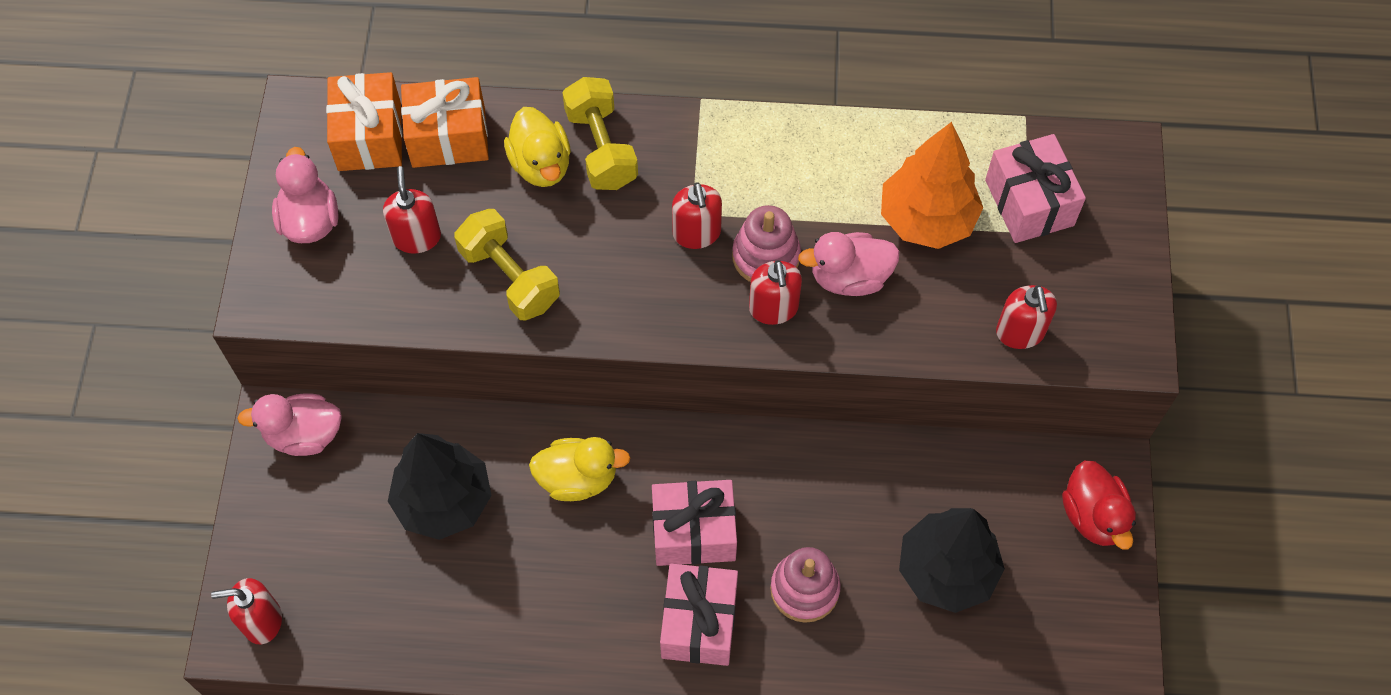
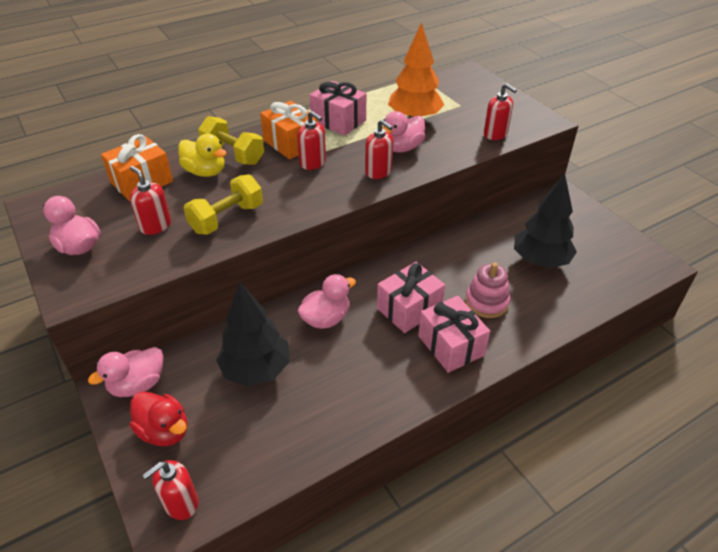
camera: 35 degrees left, 20 degrees down
(369, 136) = (91, 199): orange gift -> orange gift (291, 143)
(510, 277) = (227, 218): yellow dumbbell -> yellow dumbbell turned 60 degrees counterclockwise
(578, 478) = (326, 319): yellow duck -> pink duck
(766, 256) = (355, 157): pink stacking toy -> none
(1029, 202) = (450, 97): pink gift -> pink gift (338, 121)
(1093, 516) = (574, 211): red duck -> red duck (164, 431)

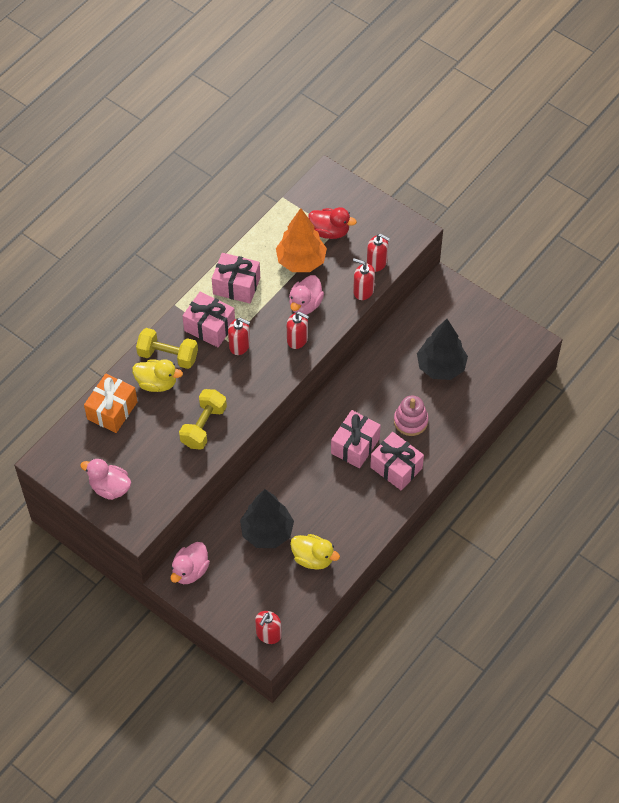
camera: 20 degrees left, 15 degrees up
(155, 226) = (154, 450): red soap dispenser -> red soap dispenser (363, 291)
(164, 431) = (230, 595): red duck -> red duck (330, 231)
(291, 143) = (209, 327): orange gift -> pink gift
(296, 419) = (313, 558): none -> yellow duck
(326, 319) = (297, 475): pink duck -> none

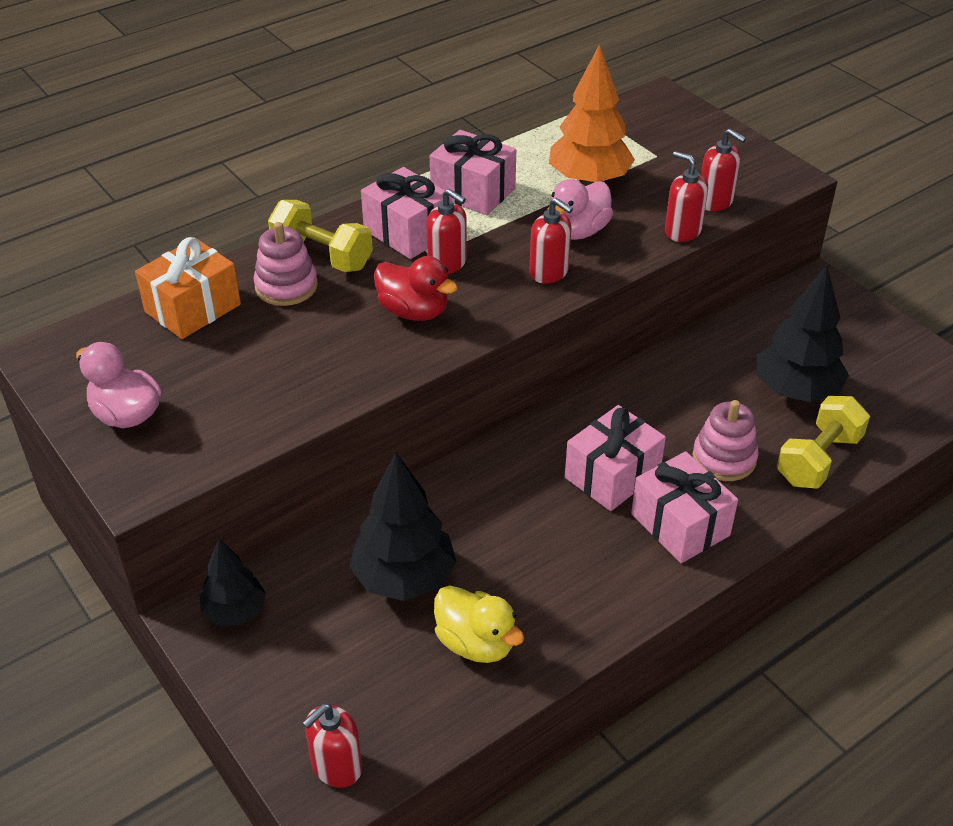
camera: 15 degrees right, 15 degrees down
(157, 383) = (286, 286): yellow duck -> pink stacking toy
(190, 571) = (235, 612): pink duck -> black tree
(203, 426) = (337, 358): yellow dumbbell -> yellow dumbbell (818, 459)
(330, 231) = (647, 155): red duck -> red duck (414, 311)

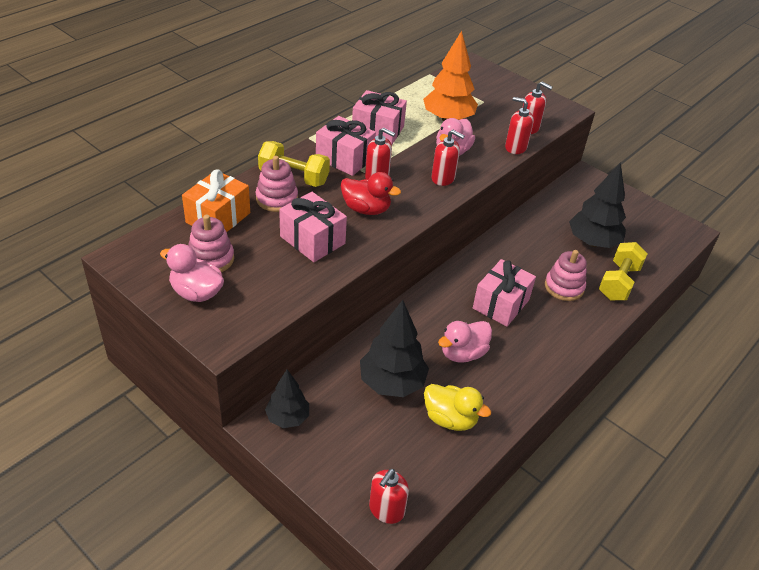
camera: 15 degrees left, 0 degrees up
(162, 368) = (211, 259): none -> pink stacking toy
(527, 545) = (462, 353): none -> pink duck
(680, 524) = (551, 330): pink gift -> pink gift (312, 240)

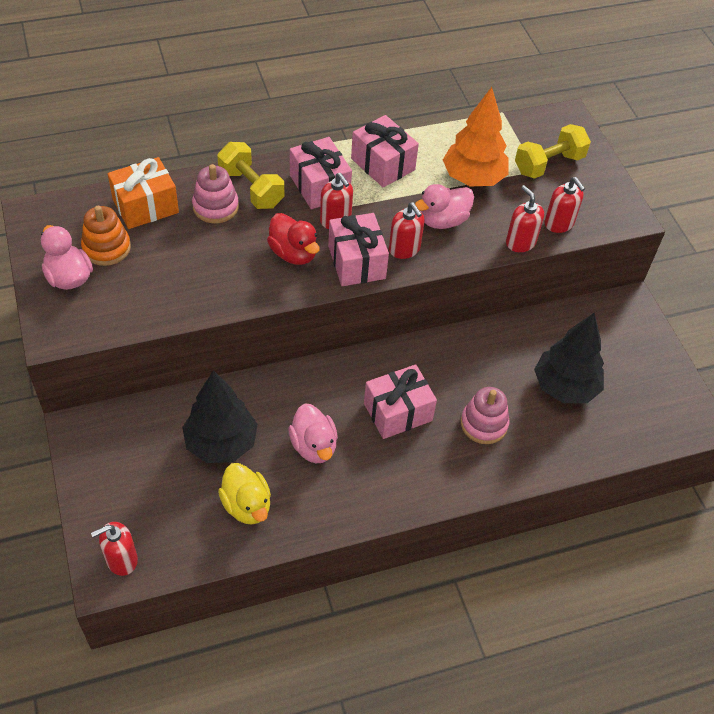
camera: 30 degrees right, 10 degrees up
(211, 259) = (106, 248): pink stacking toy -> orange stacking toy
(287, 418) = (103, 431): black tree -> none
(312, 240) = (213, 266): pink gift -> pink gift (356, 262)
(462, 353) = (314, 446): pink duck -> pink duck turned 105 degrees counterclockwise
(618, 282) = (552, 446): yellow dumbbell -> yellow dumbbell (548, 164)

